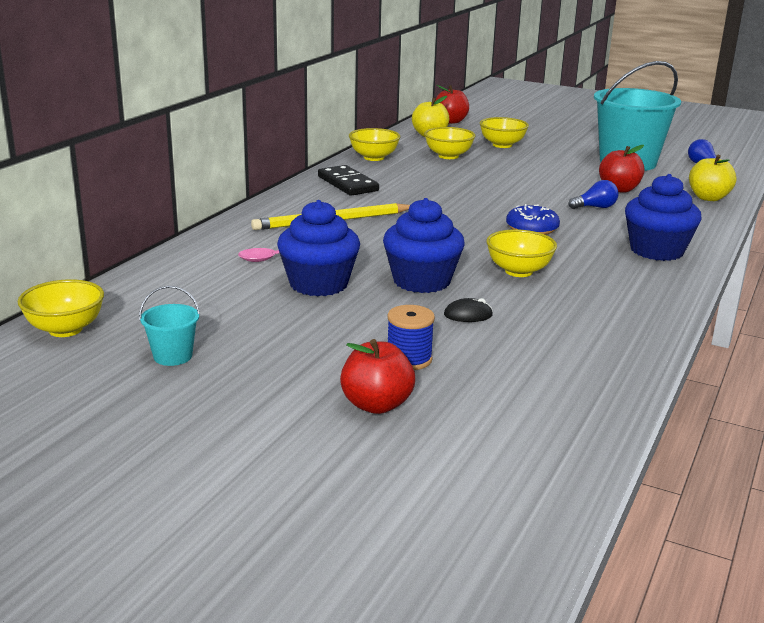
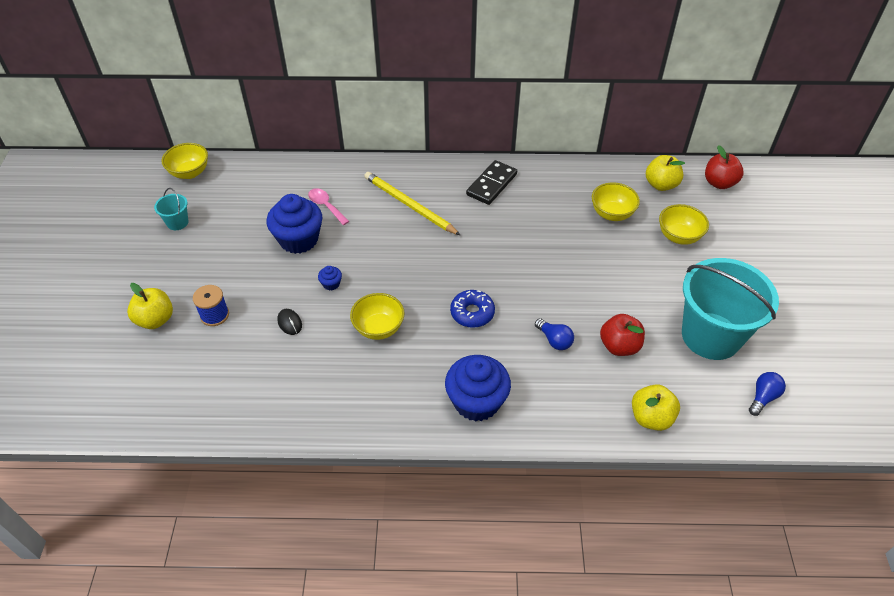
camera: 65 degrees right, 25 degrees up
(374, 158) = (566, 175): yellow bowl -> none
(376, 405) = (155, 320): red apple -> yellow apple
(421, 281) = (331, 284): blue cupcake -> blue cupcake, size x0.42

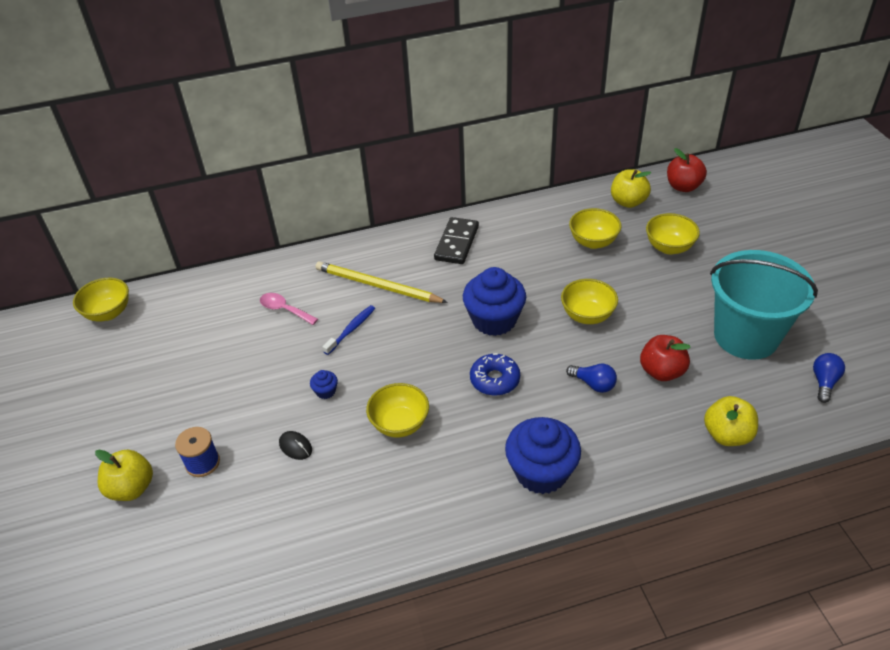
camera: 15 degrees left, 5 degrees down
(177, 222) = (115, 371): turquoise bucket -> none
(299, 239) = (268, 353): blue cupcake -> blue cupcake (494, 320)
(372, 237) = (351, 329): none -> blue toothbrush
(576, 279) = (587, 315): none -> yellow bowl

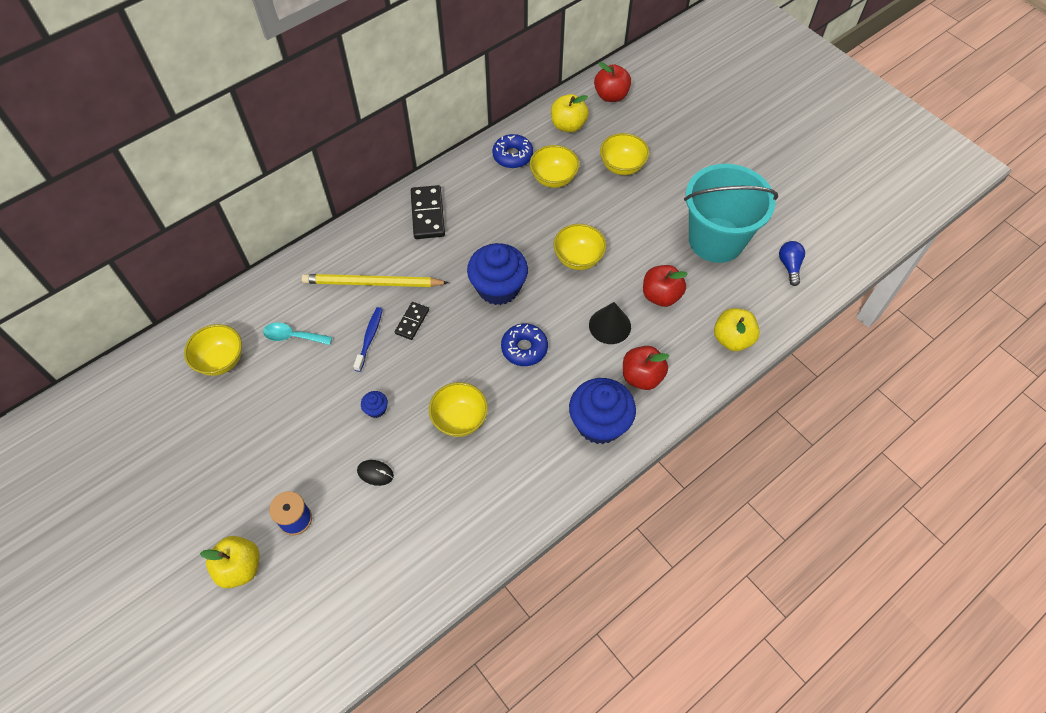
camera: 25 degrees left, 15 degrees up
(108, 313) = (107, 396): yellow bowl -> yellow bowl (221, 360)
(284, 309) = (292, 336): pink spoon -> turquoise spoon
(397, 327) = (412, 322): none -> black domino
(561, 214) = (512, 156): none -> blue donut
(593, 384) = (610, 325): blue light bulb -> black cone
(607, 441) = (642, 376): none -> red apple

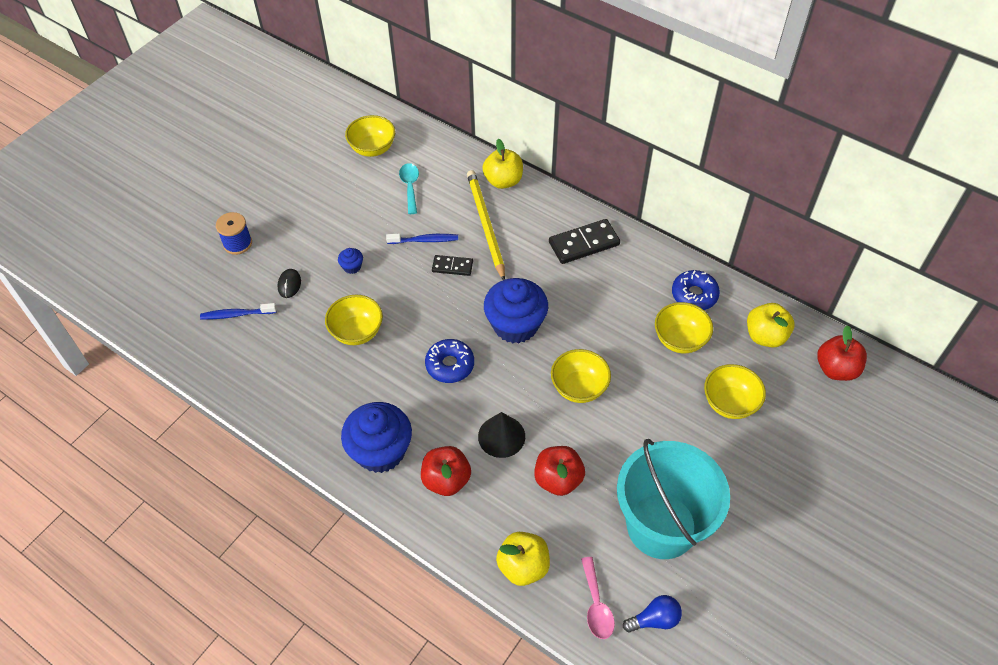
camera: 75 degrees right, 5 degrees down
(240, 567) = (191, 222): yellow apple -> yellow apple (503, 181)
(395, 532) = (236, 314): none -> blue toothbrush
(773, 299) = (596, 605): none -> pink spoon

